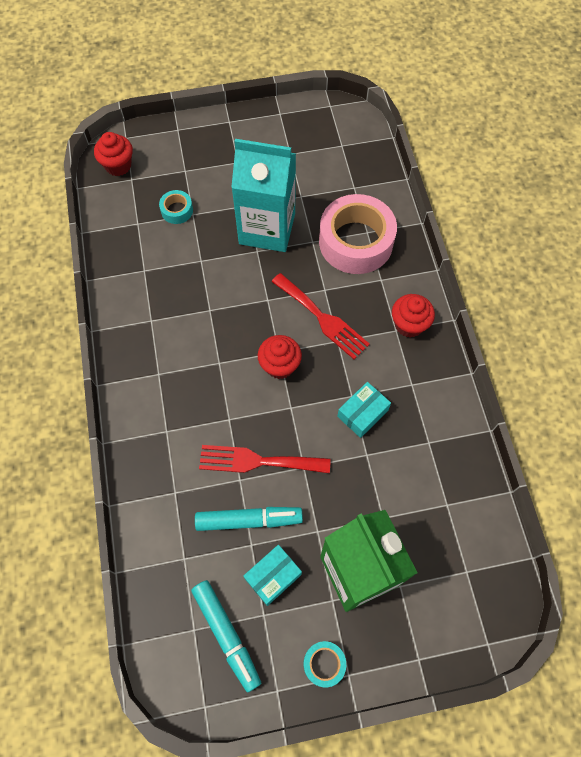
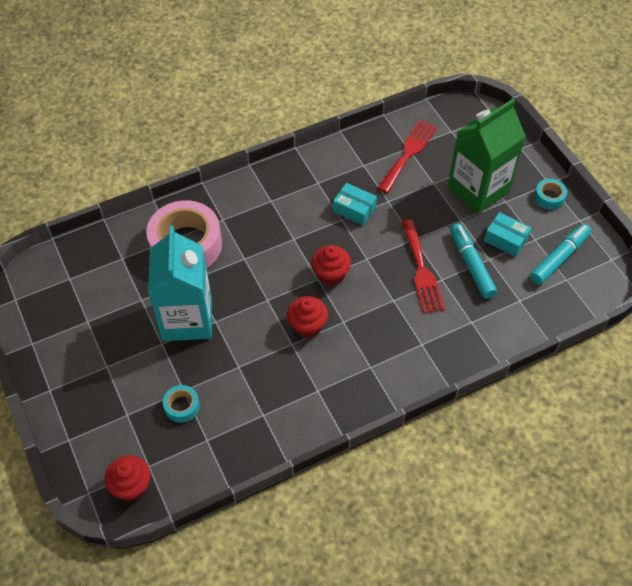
camera: 105 degrees left, 10 degrees down
(322, 318) = (274, 254): red fork -> red fork (408, 153)
(409, 324) = (263, 193): red cupcake -> red cupcake (307, 326)

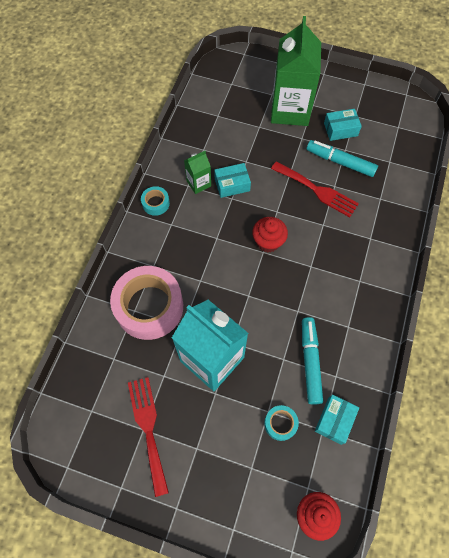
camera: 45 degrees left, 10 degrees up
(223, 443) = (334, 420): none -> turquoise box
(307, 326) = (294, 290): red cupcake -> none
(328, 187) = (198, 183): none -> green carton
(408, 153) = (222, 119): red fork -> red fork (148, 428)
(549, 197) = (333, 83): turquoise tape -> turquoise tape (156, 203)
(559, 258) = (380, 117): turquoise marker -> turquoise marker (310, 362)

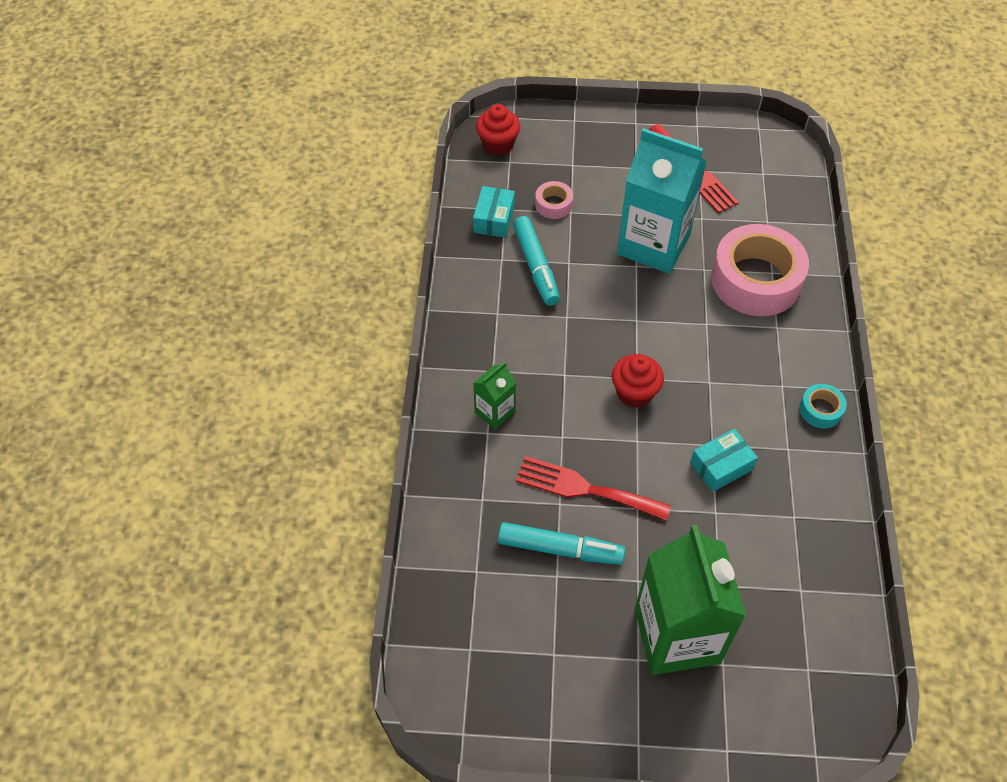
camera: 165 degrees right, 10 degrees down
(198, 183) = (773, 456): green carton -> green carton (495, 412)
(280, 423) = (553, 204): turquoise tape -> pink tape
(340, 129) = (574, 615): turquoise box -> none

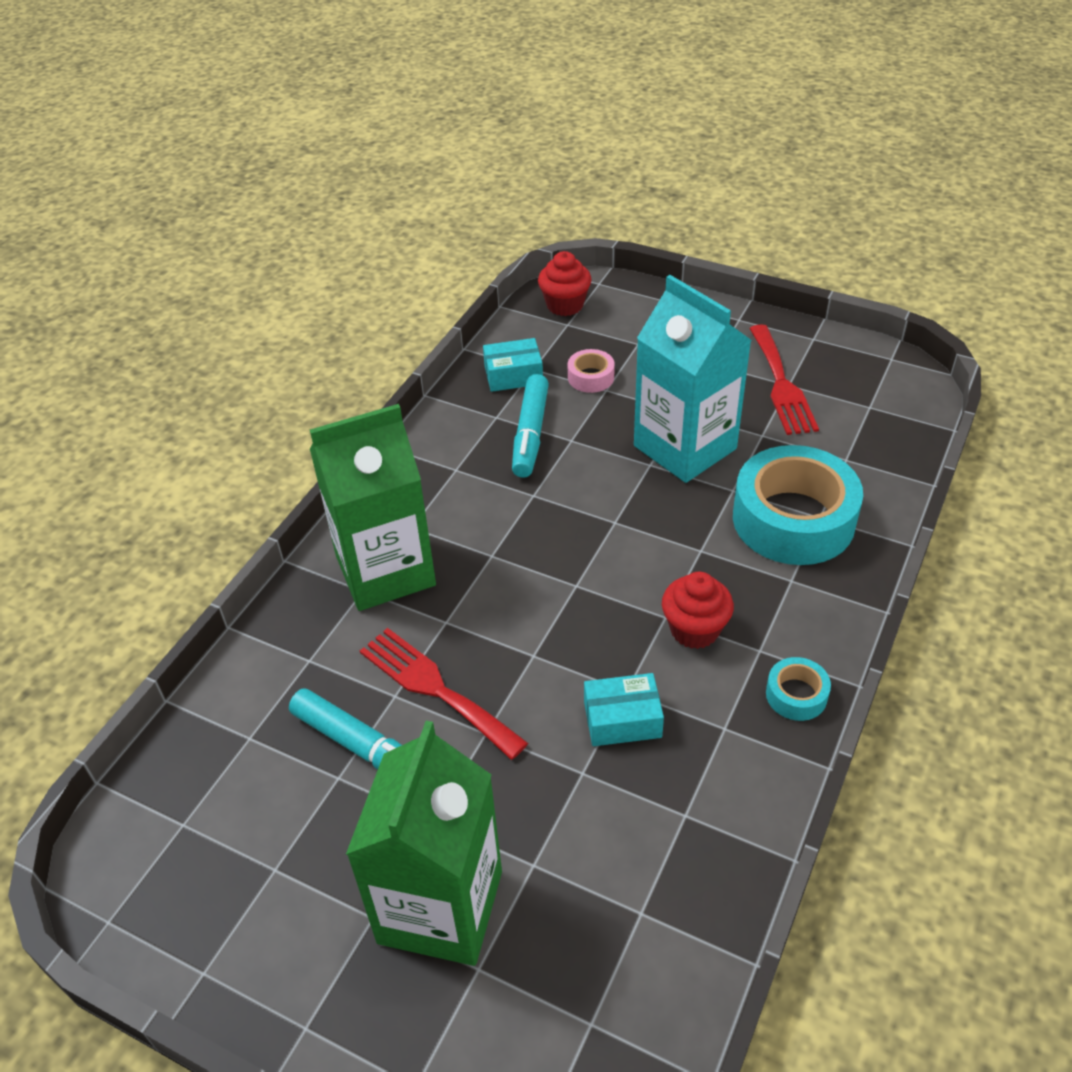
camera: 25 degrees right, 10 degrees down
(494, 219) = (513, 375): turquoise box -> turquoise box turned 45 degrees clockwise
(495, 412) = (385, 570): green carton -> green carton, size x2.15
(634, 393) = (563, 600): red cupcake -> red cupcake (694, 630)
(756, 280) = (793, 519): pink tape -> turquoise tape

